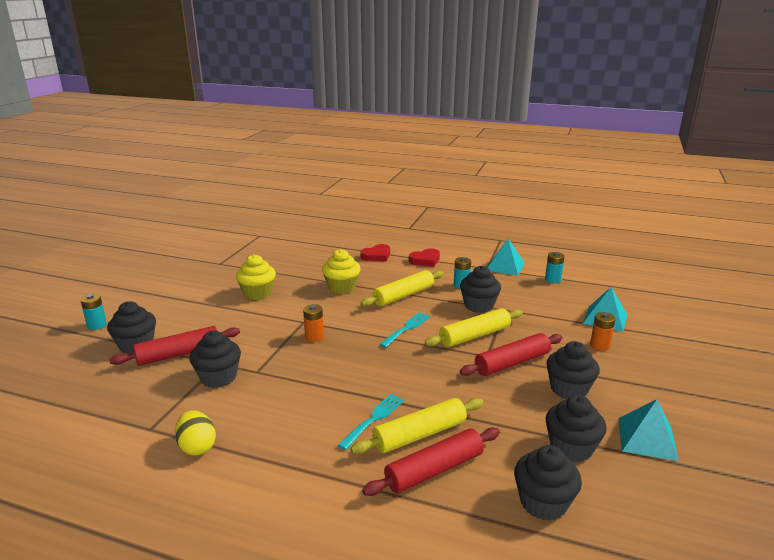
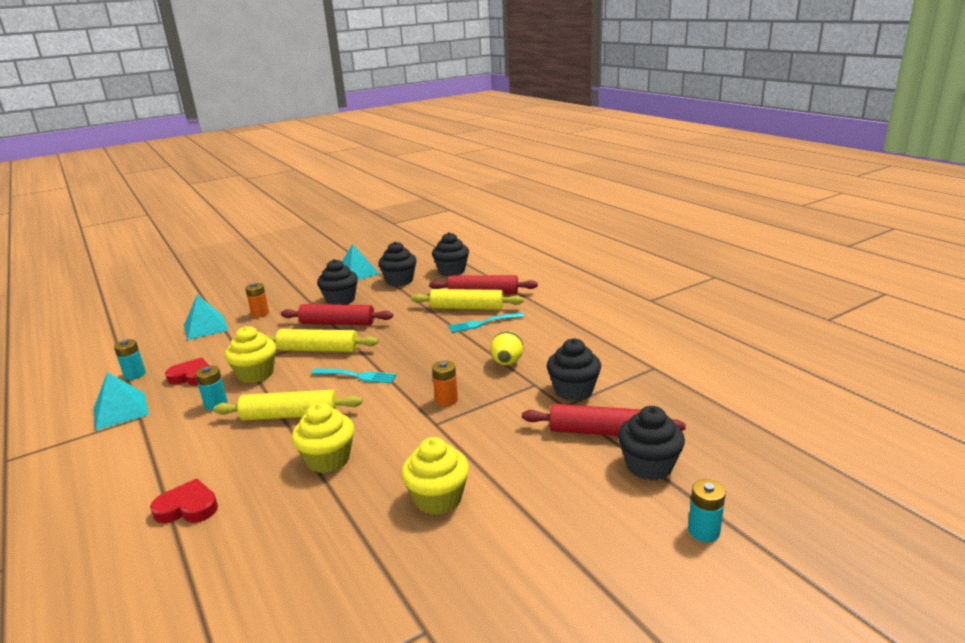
camera: 140 degrees left, 0 degrees up
(197, 447) = (619, 344): yellow egg -> yellow egg (507, 362)
(406, 329) = (356, 376): turquoise fork -> turquoise fork turned 150 degrees counterclockwise
(425, 260) = (160, 464): red heart -> red heart (192, 376)
(478, 306) = (256, 374): black cupcake -> yellow cupcake

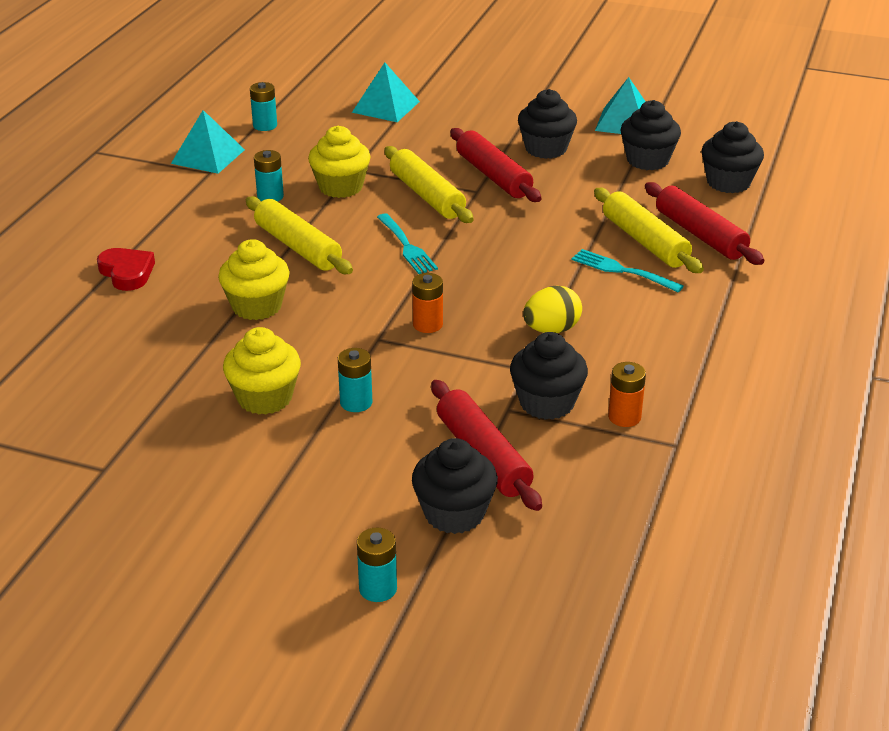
camera: 50 degrees right, 10 degrees up
(192, 376) = (297, 156): red heart -> none
(260, 313) = (451, 119): orange battery -> orange battery (624, 417)
(492, 459) = (356, 402): none -> turquoise battery

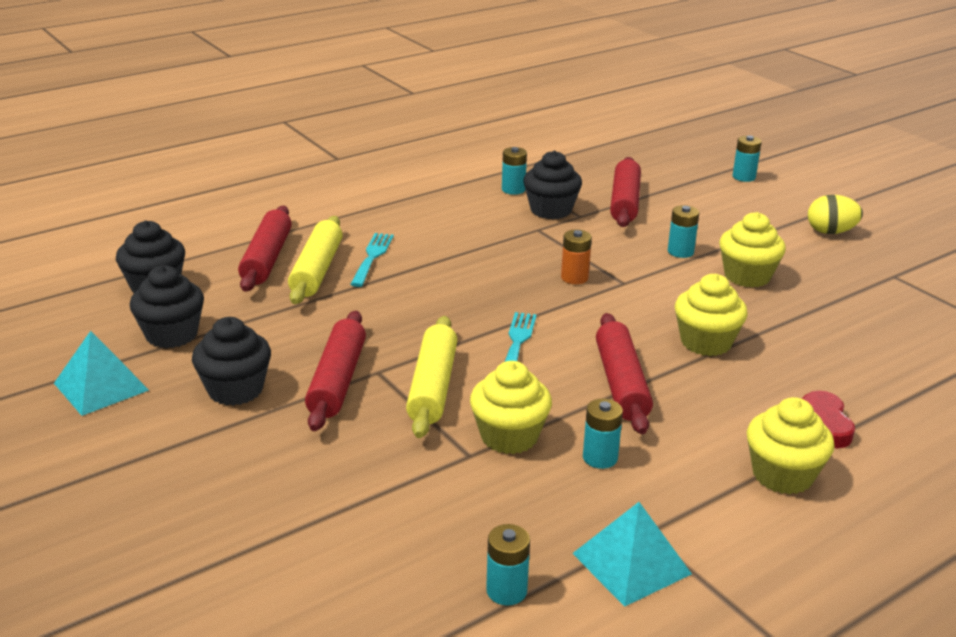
camera: 145 degrees left, 5 degrees down
(141, 229) = (782, 475): none -> yellow cupcake
(297, 247) = (621, 383): yellow rolling pin -> red rolling pin
(385, 107) = (308, 547): turquoise pyramid -> none
(454, 513) = (671, 187): black cupcake -> none
(551, 330) = (487, 243): yellow egg -> yellow egg (830, 232)
(623, 271) = (372, 258): turquoise fork -> turquoise fork turned 150 degrees counterclockwise
(624, 417) = (513, 189): orange battery -> turquoise battery

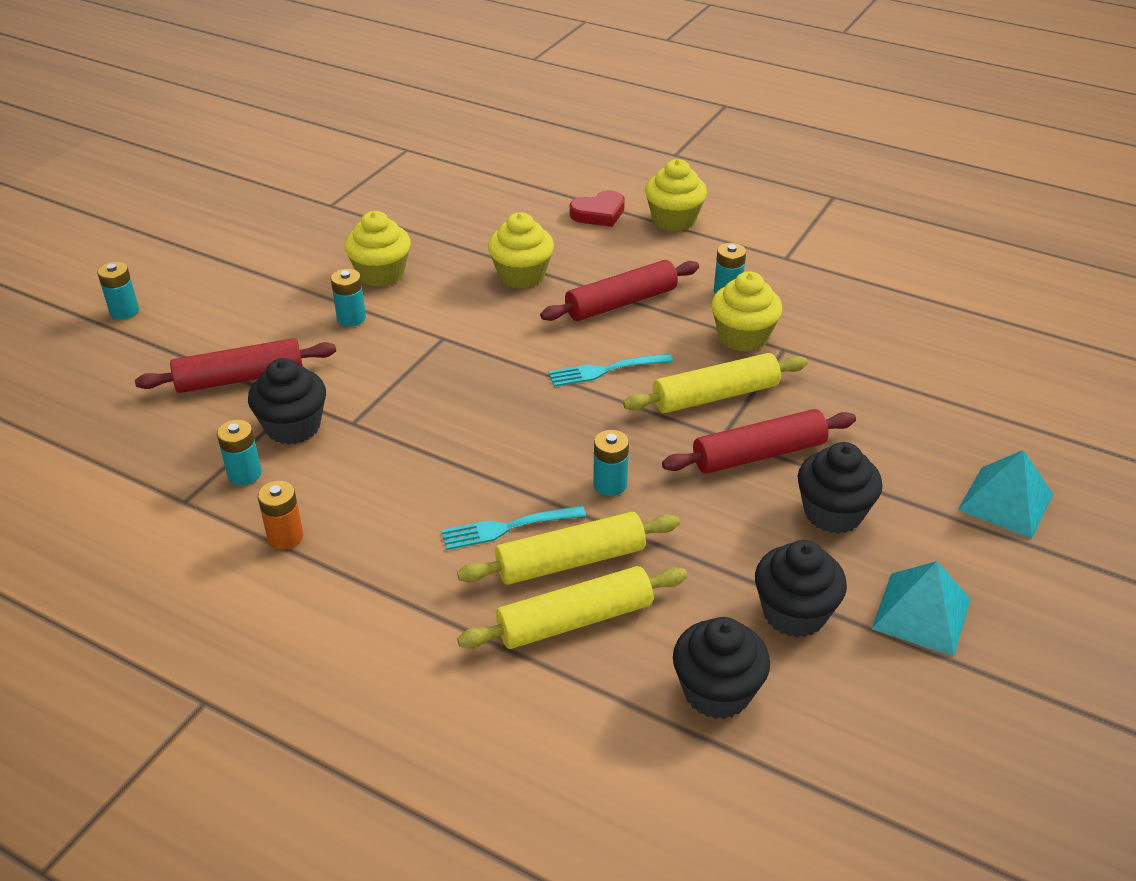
camera: 115 degrees left, 10 degrees up
(266, 259) = (575, 620): red rolling pin -> yellow rolling pin
(506, 591) = (895, 295): turquoise battery -> turquoise battery (610, 485)
(574, 278) = (454, 369): orange battery -> orange battery (285, 537)
(631, 563) = (820, 257): turquoise pyramid -> turquoise pyramid (1005, 502)
(830, 232) = (252, 243): yellow egg -> none

